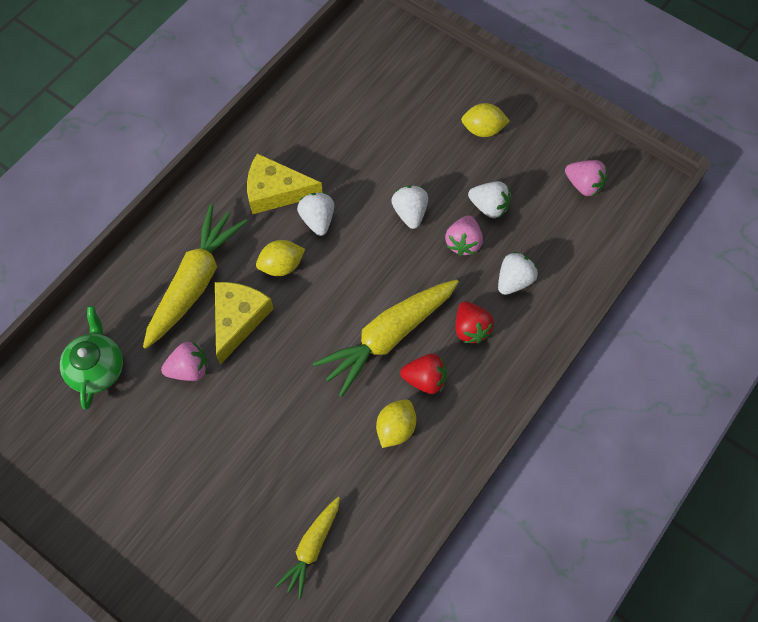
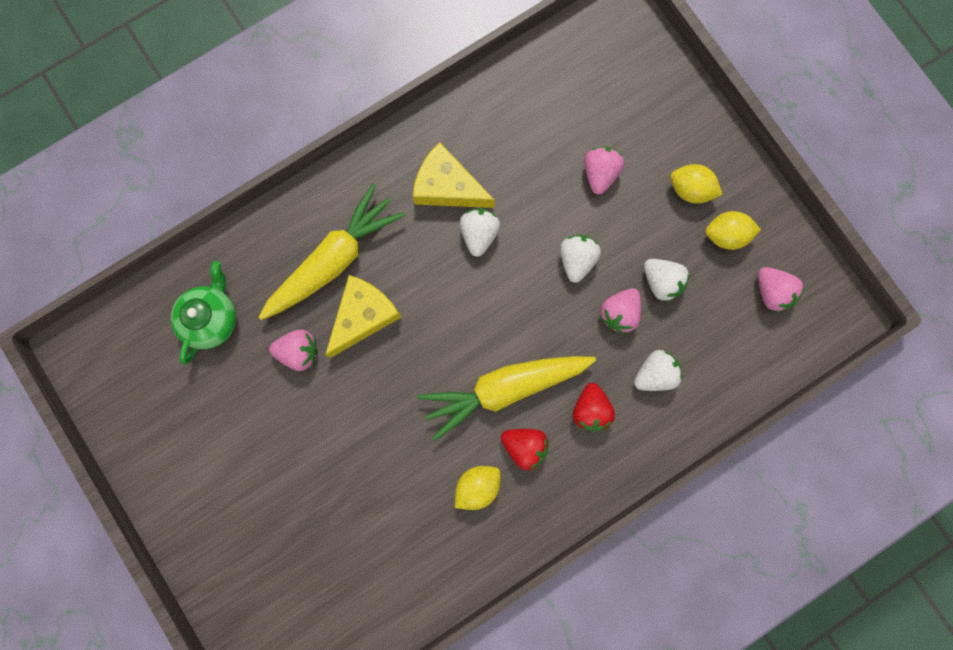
camera: 20 degrees right, 15 degrees up
(281, 265) = (425, 273): yellow lemon -> yellow lemon (726, 235)
(311, 547) = (356, 574): yellow carrot -> none
(402, 141) = (600, 173): none -> pink strawberry

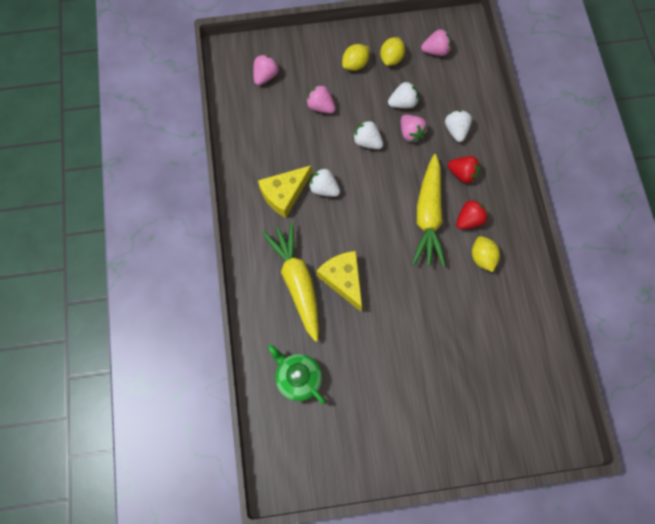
camera: 65 degrees left, 10 degrees down
(299, 352) = (348, 330): pink strawberry -> pink strawberry (265, 76)

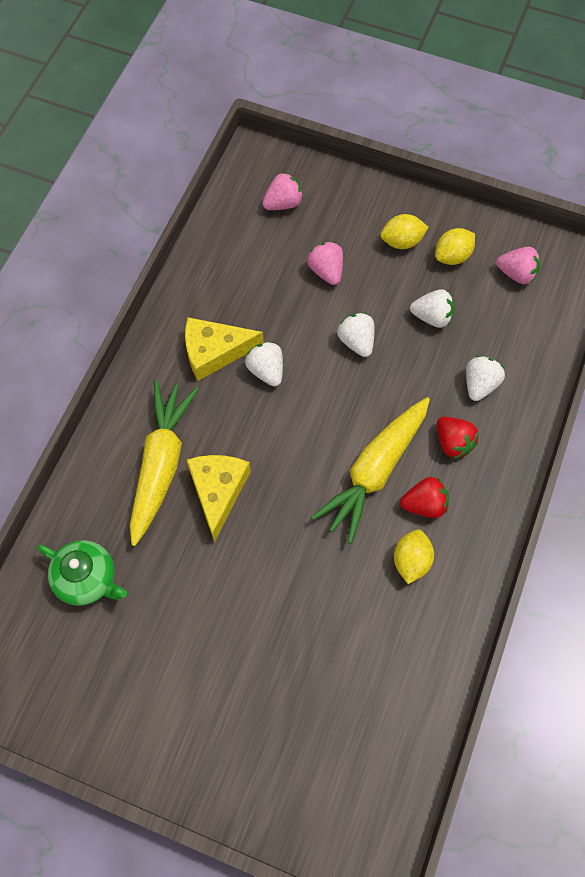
camera: 30 degrees right, 5 degrees down
(298, 378) = (87, 579): green teapot -> green teapot turned 135 degrees clockwise
(411, 133) = (418, 359): pink strawberry -> none

